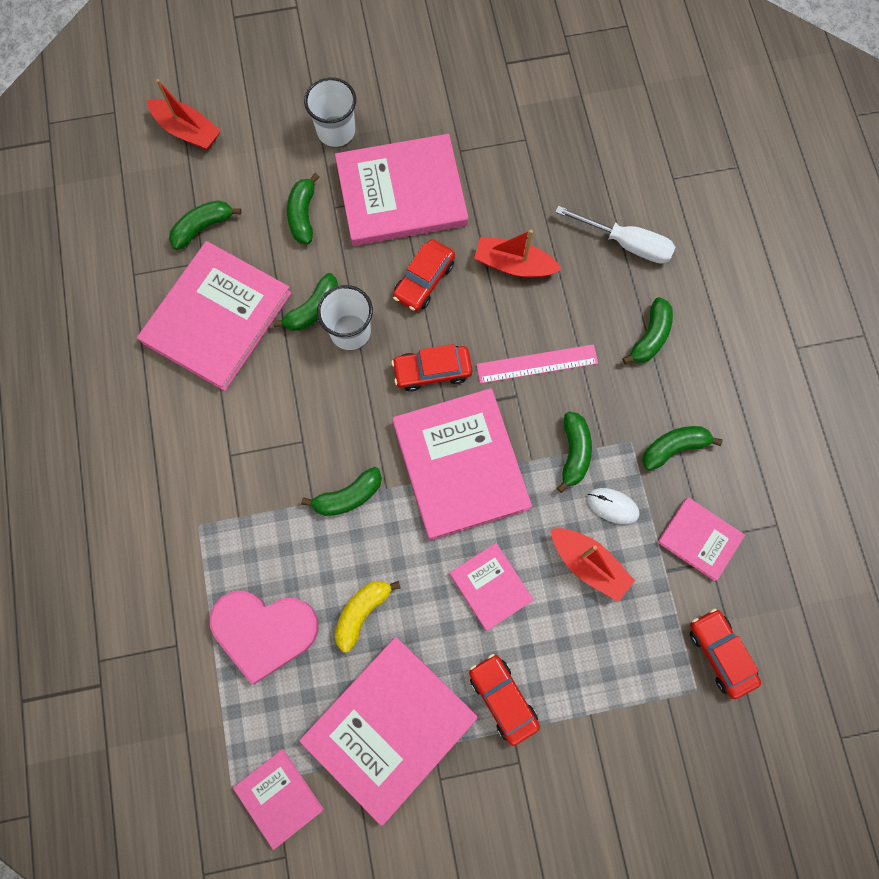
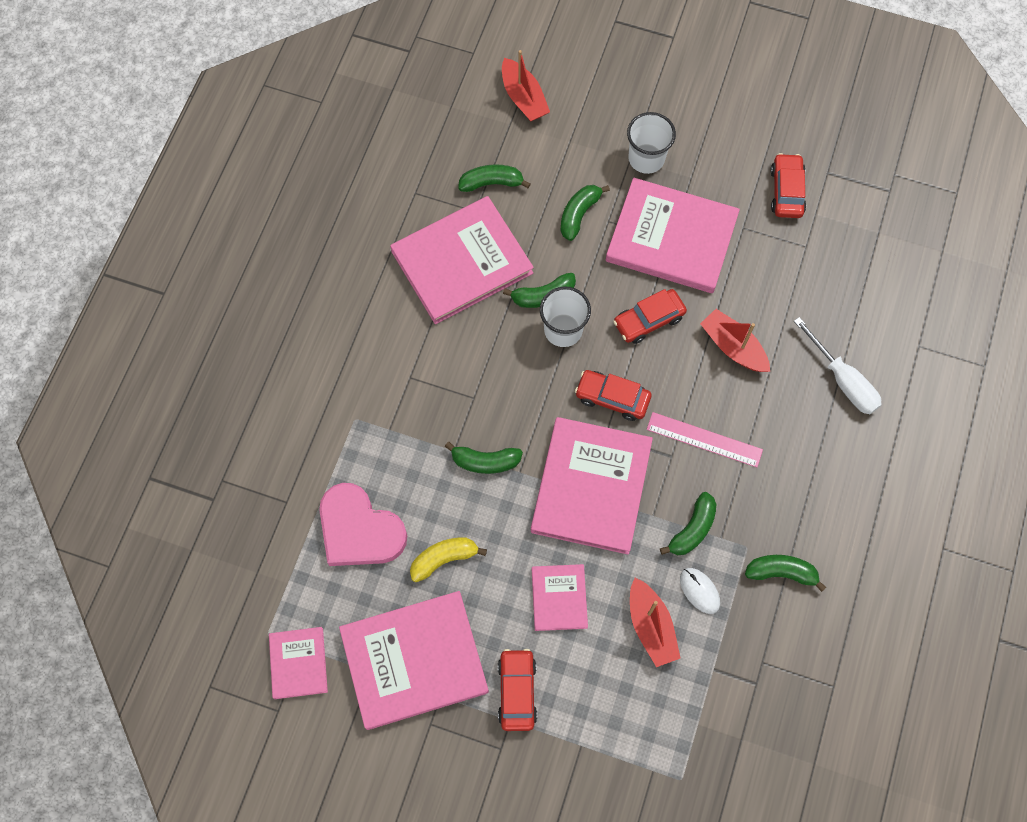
camera: 30 degrees right, 5 degrees down
(650, 336) = (816, 469): green banana -> none
(699, 539) = (758, 659): pink book -> none
(720, 653) = (720, 762): red car -> red car (786, 191)

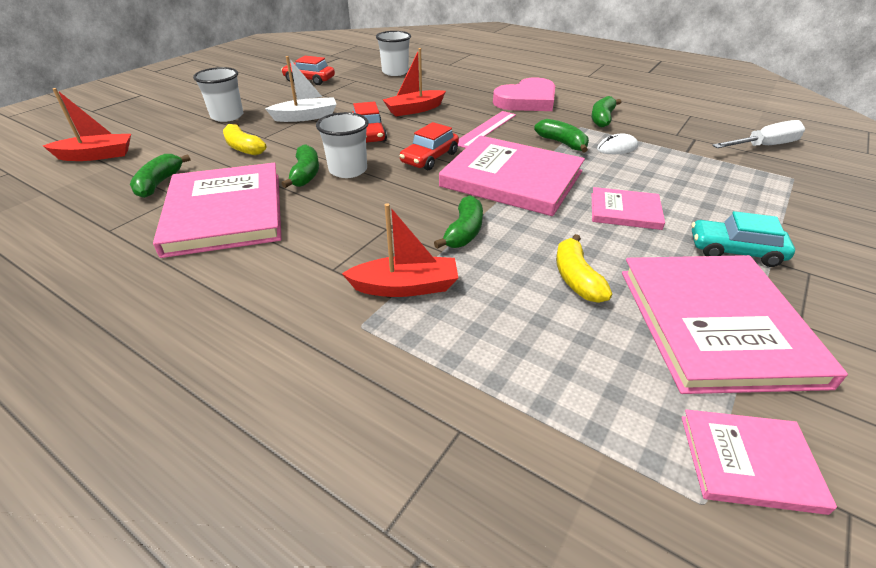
camera: 75 degrees left, 30 degrees down
(359, 530) = (525, 348): pink heart -> pink heart (527, 100)
(517, 691) = (735, 251): red car -> turquoise car
(579, 214) = (243, 148): green banana -> yellow banana
(651, 626) = (651, 171): red boat -> red boat (405, 287)
(671, 238) = (306, 117): pink book -> white boat
(842, 380) = (461, 84): white screwdriver -> white screwdriver (764, 146)
(856, 284) = (395, 72): none -> white cup

